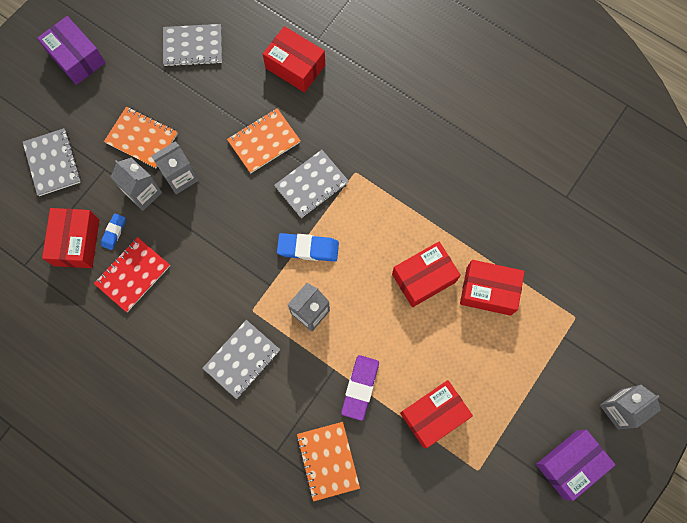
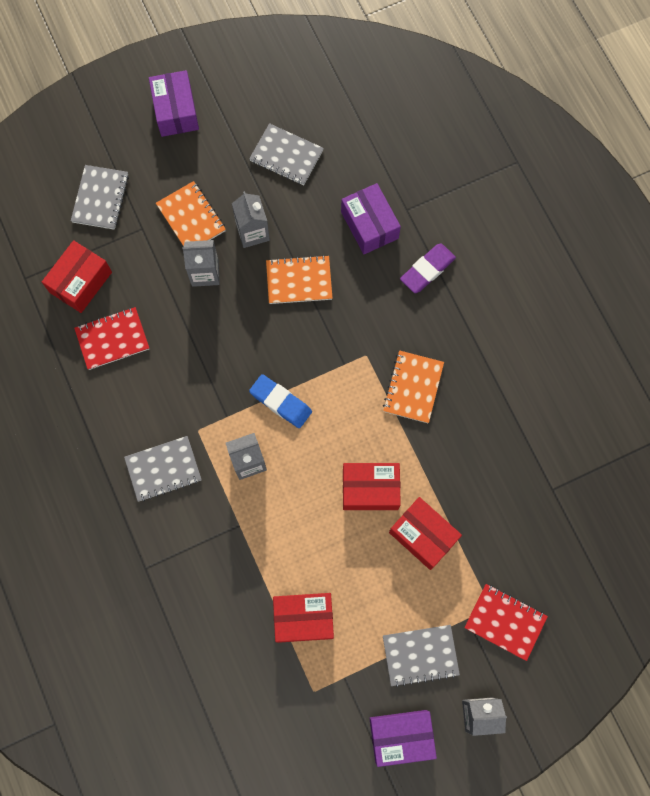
camera: 30 degrees right, 0 degrees up
(114, 232) = (118, 291): blue eraser -> none
(143, 193) = (164, 269): grey carton -> grey carton (252, 232)
(295, 66) = (369, 225): red box -> purple box
(311, 185) = (319, 345): grey notebook -> grey notebook (420, 655)
(328, 461) = (185, 603): orange notebook -> orange notebook (413, 387)
(360, 387) = (252, 555): purple eraser -> purple eraser (427, 270)
(594, 322) = (505, 622): none -> red notebook

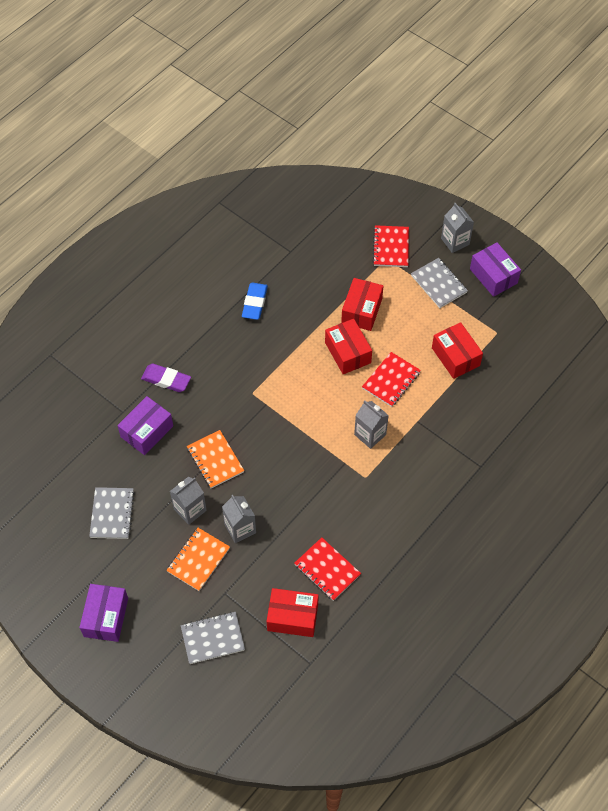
camera: 115 degrees left, 15 degrees down
(163, 469) = (406, 487): grey notebook -> none
(176, 111) = (106, 617): purple box -> purple box turned 45 degrees counterclockwise
(280, 402) = (316, 432): blue eraser -> blue eraser (255, 303)
(307, 522) = (391, 380): none -> red notebook
(413, 387) = (261, 355): orange notebook -> none

